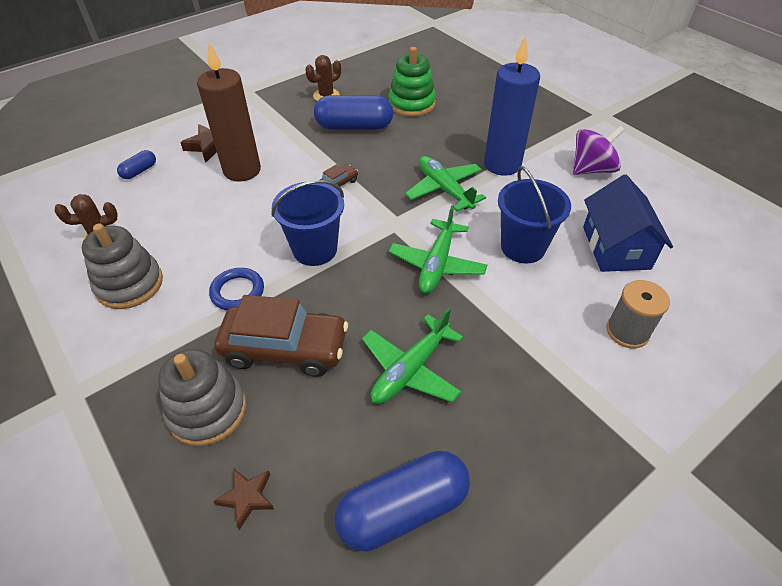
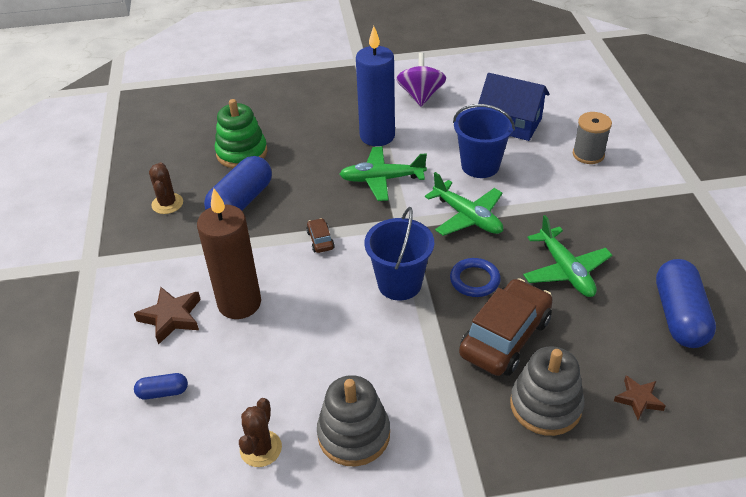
camera: 60 degrees left, 5 degrees down
(139, 171) = (163, 392): blue capsule -> blue capsule turned 75 degrees counterclockwise
(237, 292) = (419, 352): blue ring -> blue ring (474, 280)

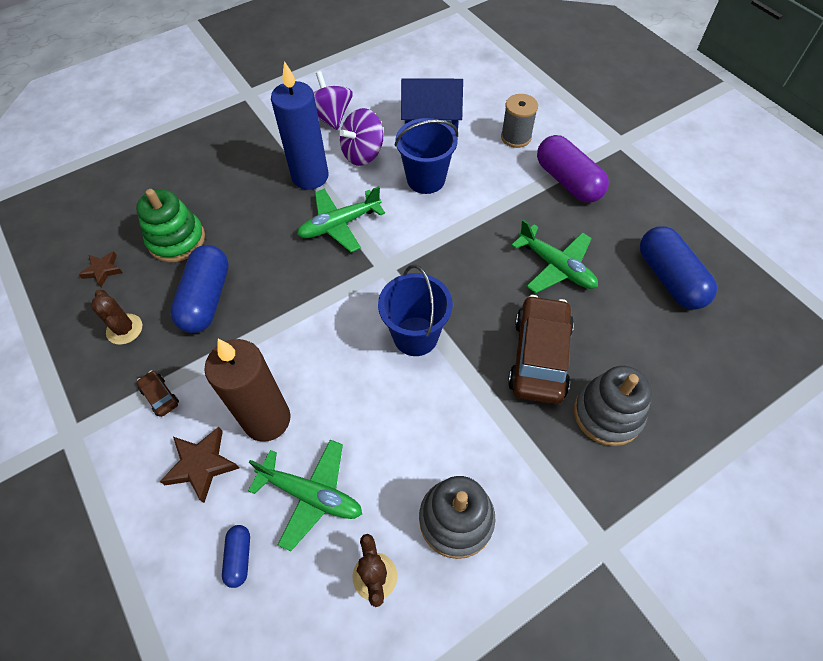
camera: 25 degrees left, 15 degrees up
(163, 392) = (239, 557): blue capsule -> blue capsule turned 60 degrees counterclockwise
(320, 240) = (313, 315): brown car -> brown car (160, 396)
(434, 131) = (363, 154): none -> purple spinning top
(468, 217) = (442, 239): green plane -> green plane (311, 495)
(474, 280) = (482, 306): blue ring -> none
(620, 204) = (568, 181): none -> purple capsule
(638, 399) = (678, 375): brown star -> brown star (103, 270)

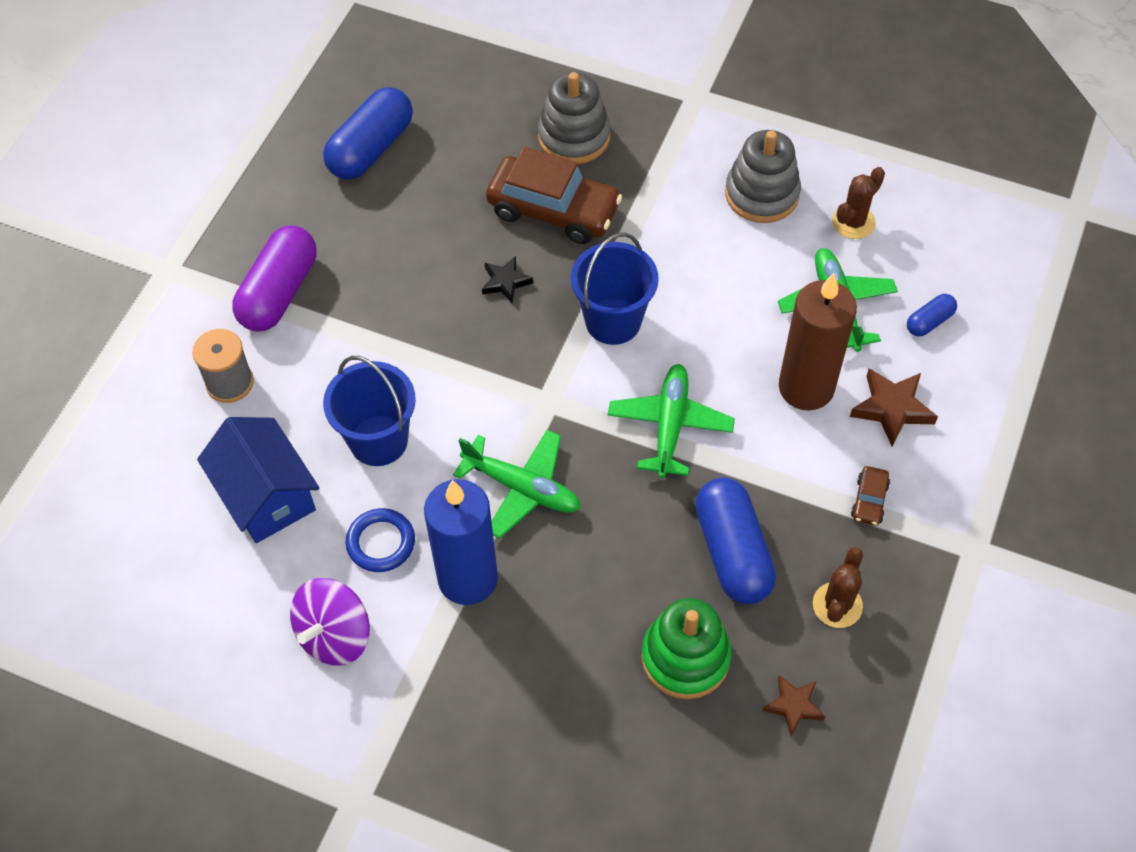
camera: 125 degrees left, 0 degrees up
(206, 299) = (732, 552): blue capsule -> blue capsule turned 75 degrees counterclockwise
(363, 154) = (381, 543): purple spinning top -> blue ring
(494, 294) = (505, 282): none -> black star
(539, 357) = (553, 210): brown car -> brown car turned 135 degrees counterclockwise
(556, 267) = (426, 246): green plane -> green plane (670, 425)

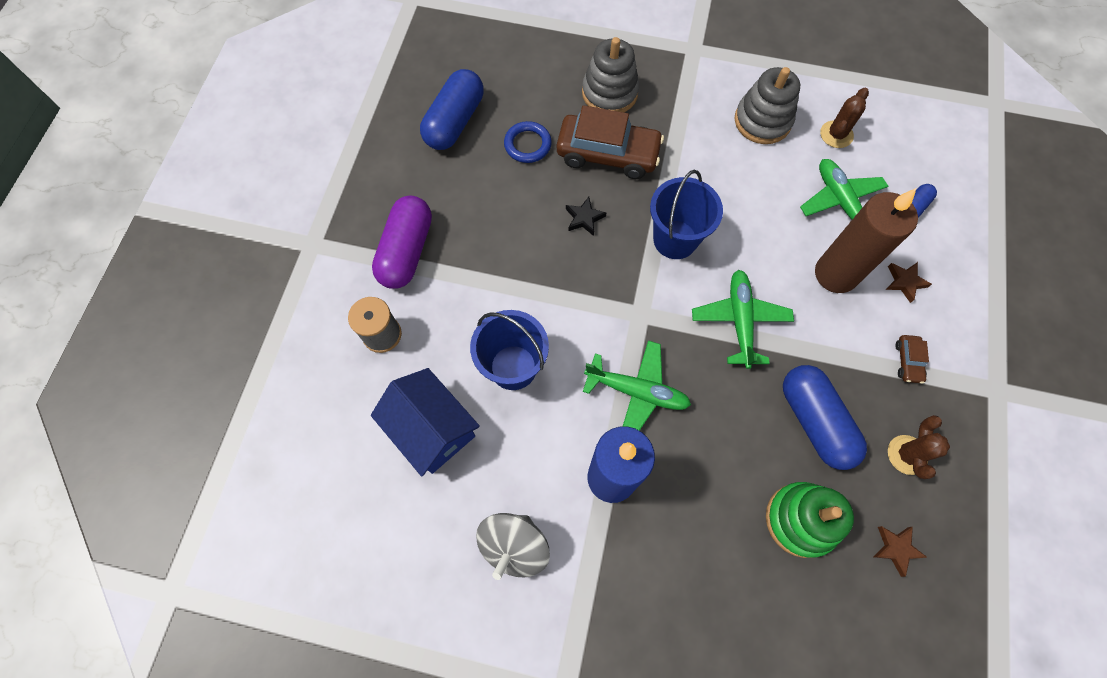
camera: 10 degrees left, 10 degrees up
(335, 635) = (514, 546): purple spinning top -> grey spinning top
(381, 543) = (534, 457): blue ring -> blue ring (527, 144)
(892, 408) = (904, 282): brown star -> brown star, size x0.65

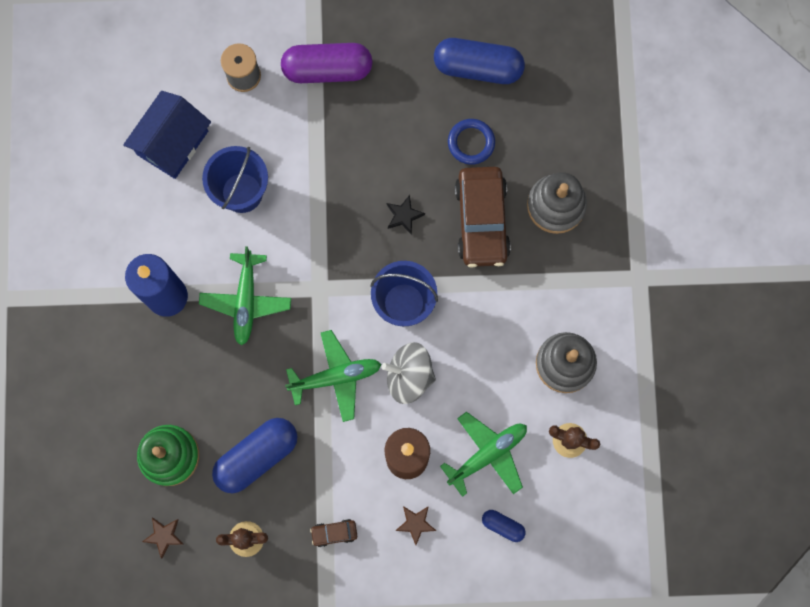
camera: 75 degrees right, 10 degrees up
(514, 546) = (96, 234): grey spinning top -> grey spinning top (409, 376)

